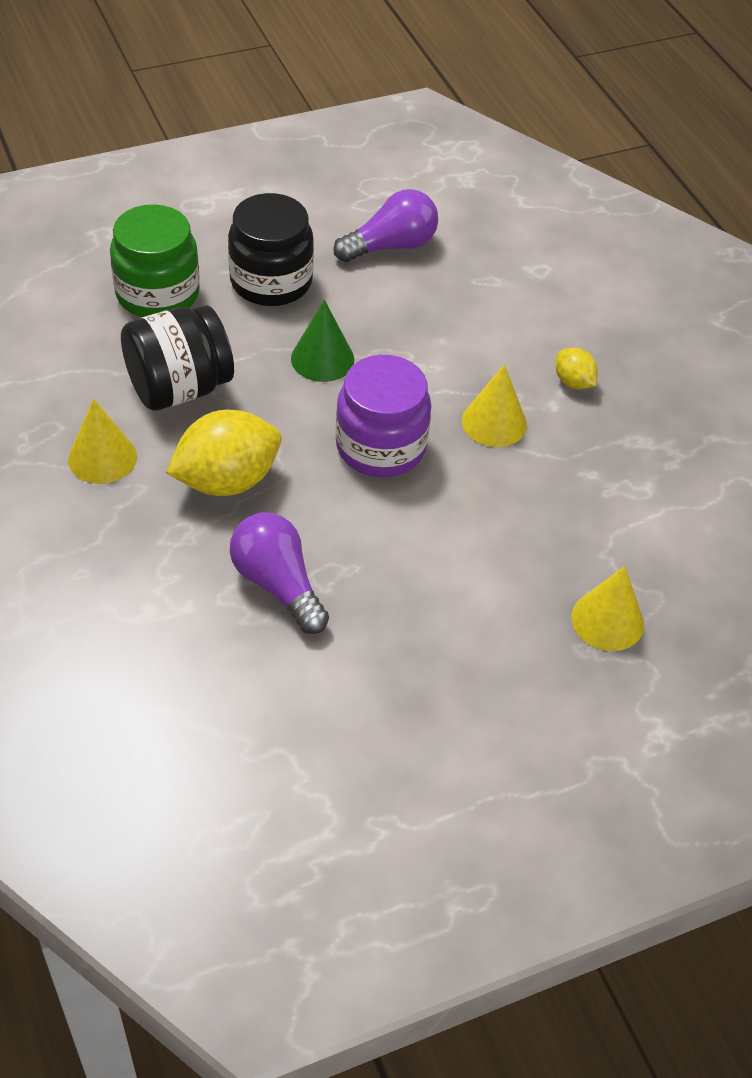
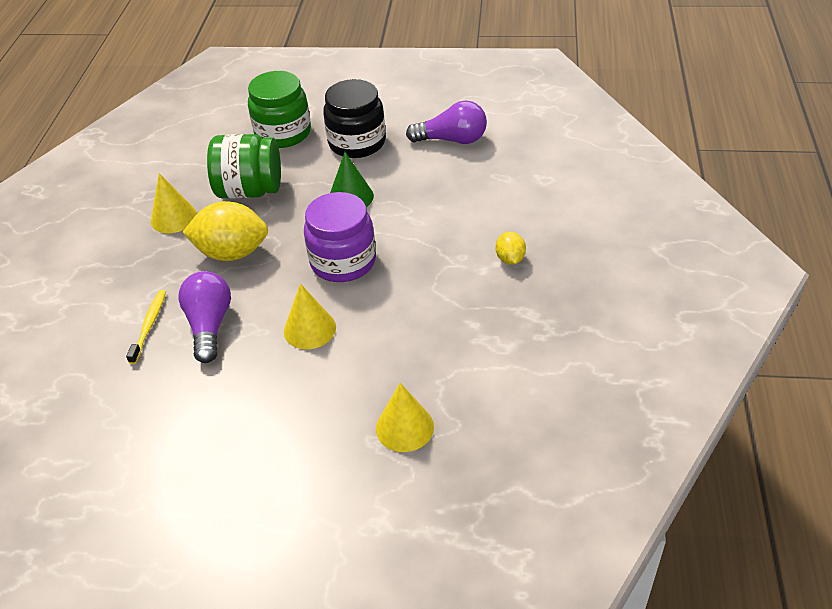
camera: 35 degrees right, 5 degrees down
(179, 388) = (250, 190): black jar -> green jar
(197, 613) = (149, 325): none -> yellow toothbrush
(494, 422) = (432, 269): yellow cone -> yellow cone (309, 329)

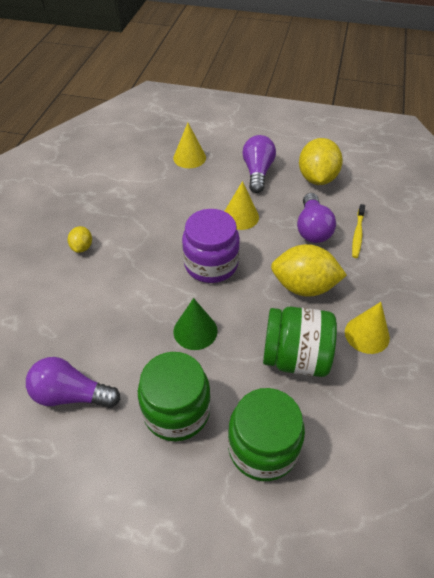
camera: 175 degrees left, 5 degrees up
(186, 414) = (317, 178): none -> yellow lemon
(284, 412) = (257, 172): none -> purple light bulb
(357, 143) = (176, 411): black jar -> green jar

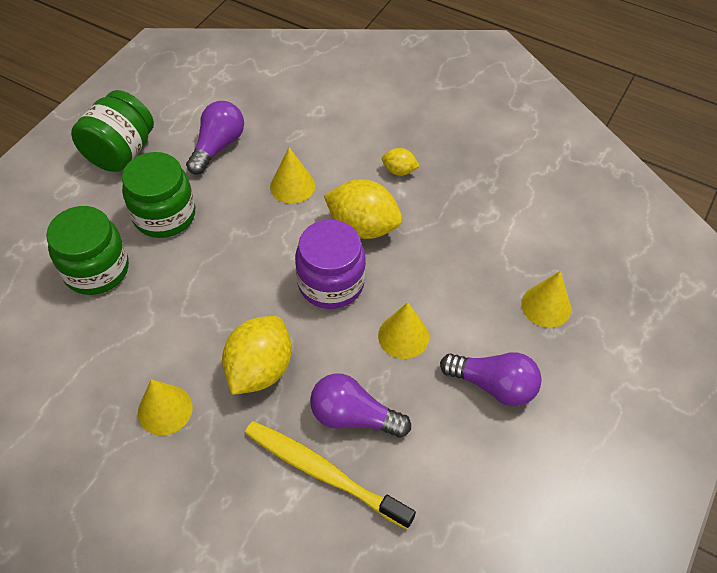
camera: 105 degrees right, 5 degrees up
(114, 315) = (292, 186): none -> yellow cone
(195, 331) = (244, 247): green cone -> none
(295, 357) = (171, 326): green jar -> green jar (121, 152)
(317, 178) = (460, 466): yellow lemon -> yellow lemon (363, 227)
(357, 234) = (323, 472): yellow toothbrush -> yellow toothbrush, size x1.81

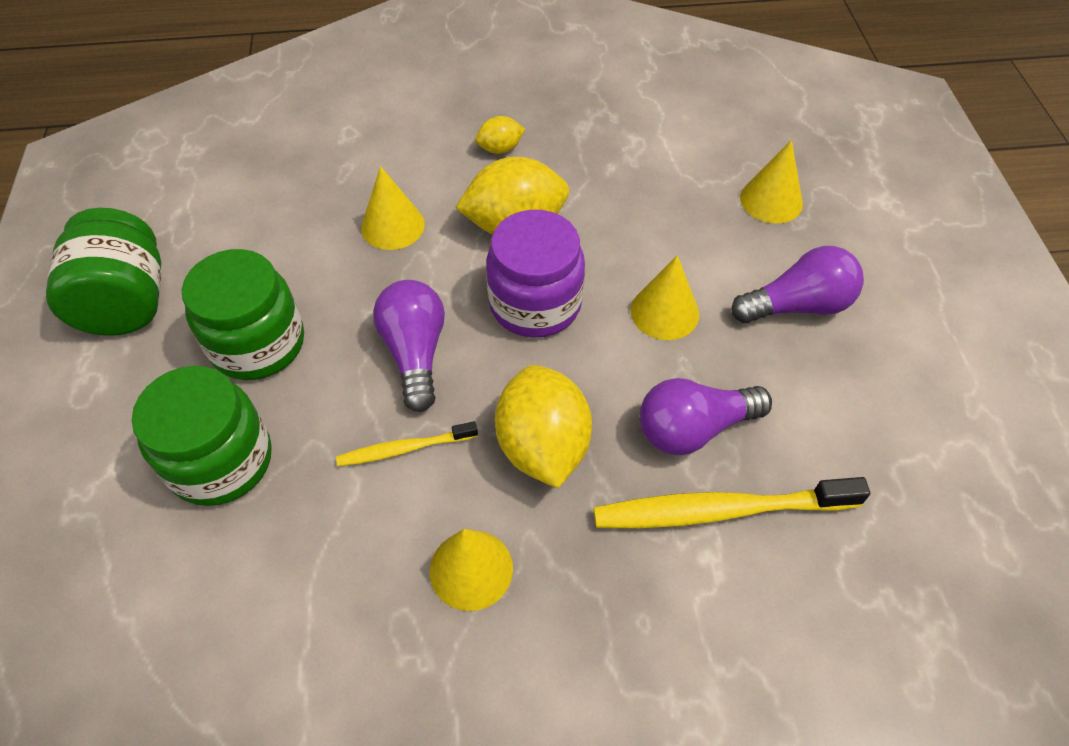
camera: 35 degrees left, 0 degrees up
(187, 322) = (404, 449): none -> yellow toothbrush
(218, 146) = (257, 230): purple light bulb -> purple light bulb (415, 353)

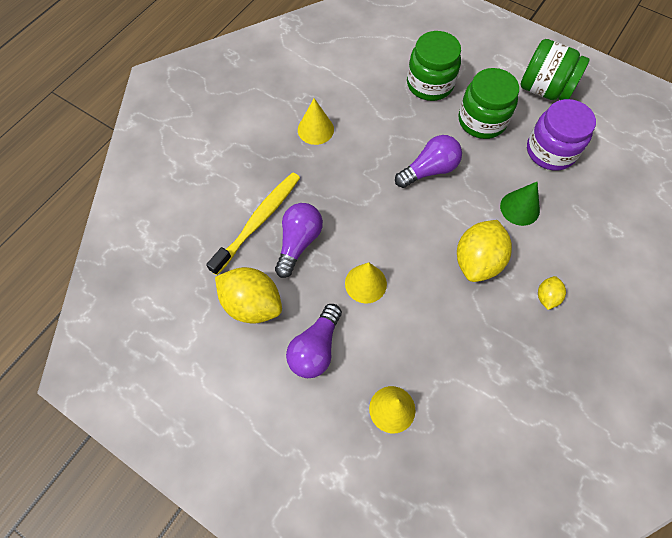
camera: 130 degrees right, 10 degrees up
(392, 226) = (519, 208): yellow cone -> green cone
(404, 449) = (384, 139): yellow toothbrush -> none
(415, 353) = (429, 170): purple light bulb -> purple light bulb turned 60 degrees counterclockwise
(535, 304) = (418, 233): purple jar -> purple jar (550, 151)
(542, 446) = (342, 183): yellow lemon -> yellow lemon (252, 304)

